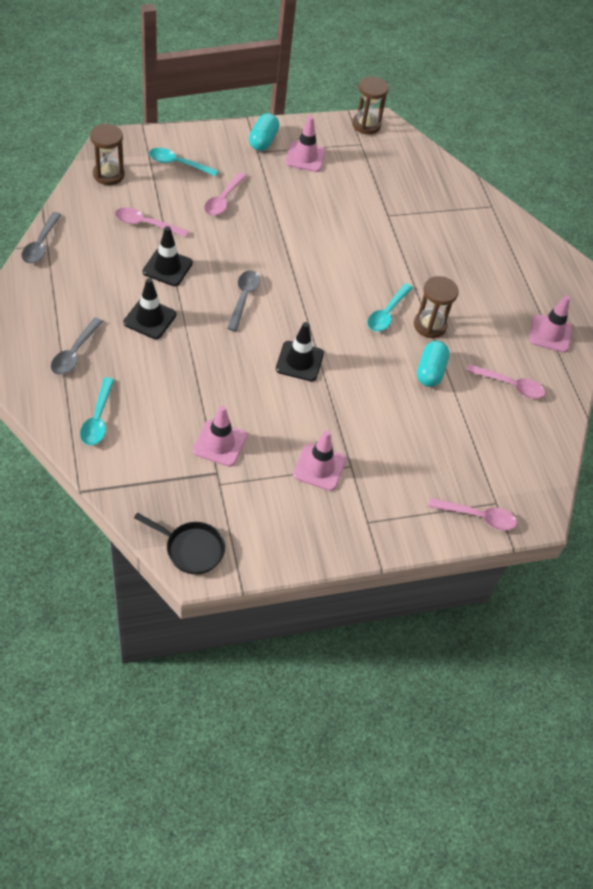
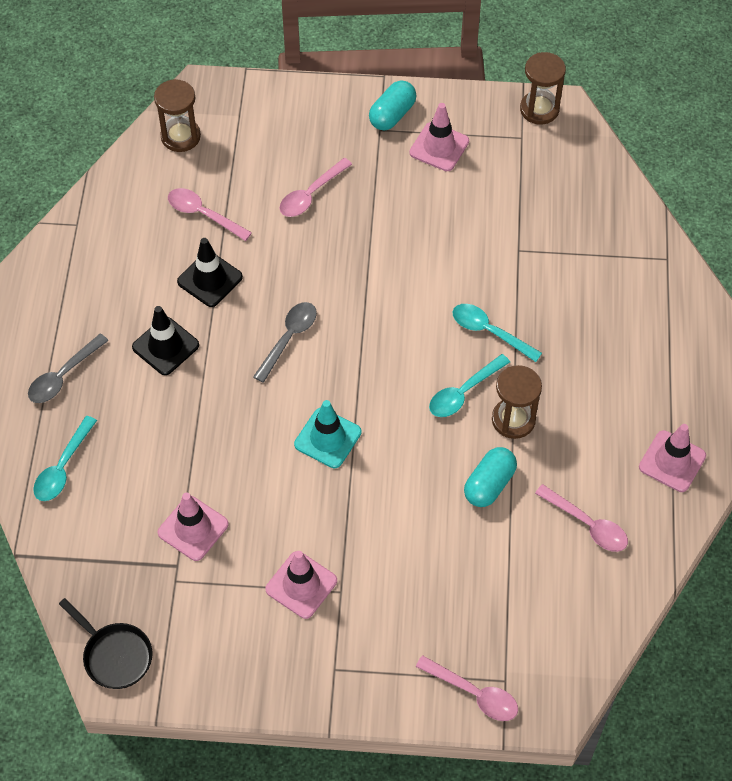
camera: 25 degrees right, 5 degrees up
(41, 244) = (69, 222): grey spoon -> none
(178, 164) = (272, 134): turquoise spoon -> turquoise spoon (490, 332)
(299, 361) = (328, 438): black traffic cone -> turquoise traffic cone

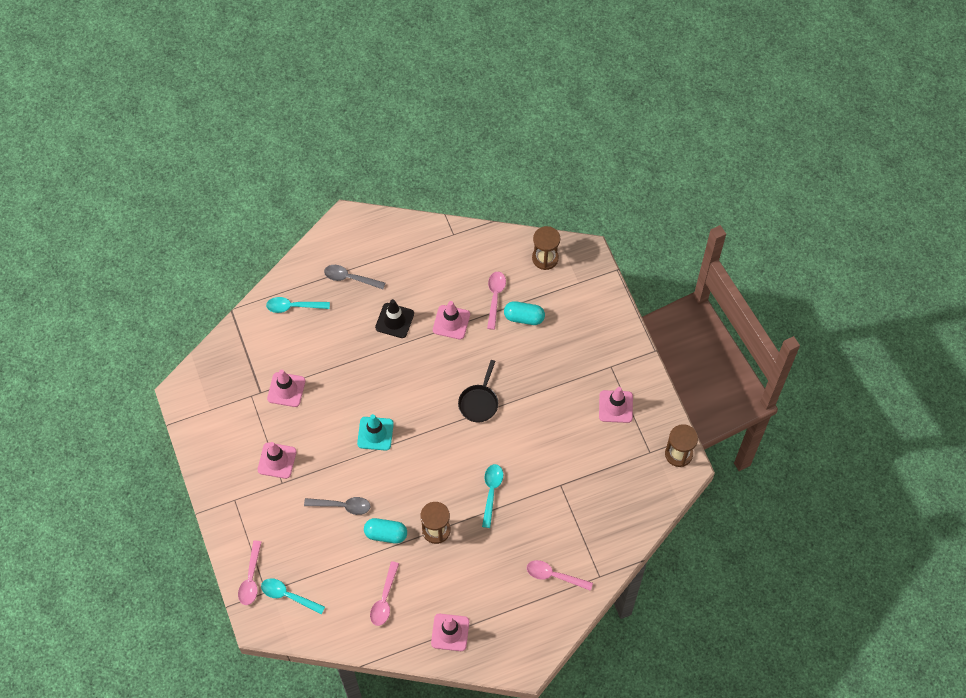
camera: 65 degrees right, 5 degrees up
(114, 655) = (195, 386): black pan -> black pan (479, 402)
(210, 279) = (451, 322): black traffic cone -> pink traffic cone
(288, 339) = (431, 383): grey spoon -> grey spoon (342, 506)
(311, 194) = (540, 349): pink spoon -> pink spoon (554, 576)
(392, 115) = (626, 368): turquoise capsule -> turquoise capsule (524, 317)
(464, 392) = (442, 495): turquoise spoon -> turquoise spoon (288, 596)

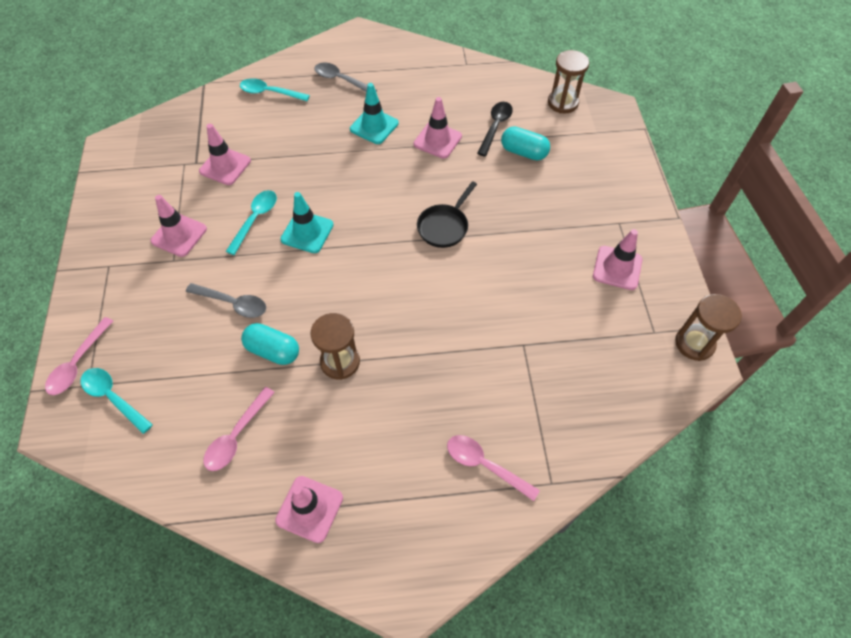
camera: 15 degrees right, 5 degrees down
(394, 320) = (374, 126): black traffic cone -> turquoise traffic cone
(491, 492) = (428, 332): turquoise spoon -> turquoise spoon (255, 220)
(495, 297) = (495, 127): pink spoon -> black spoon

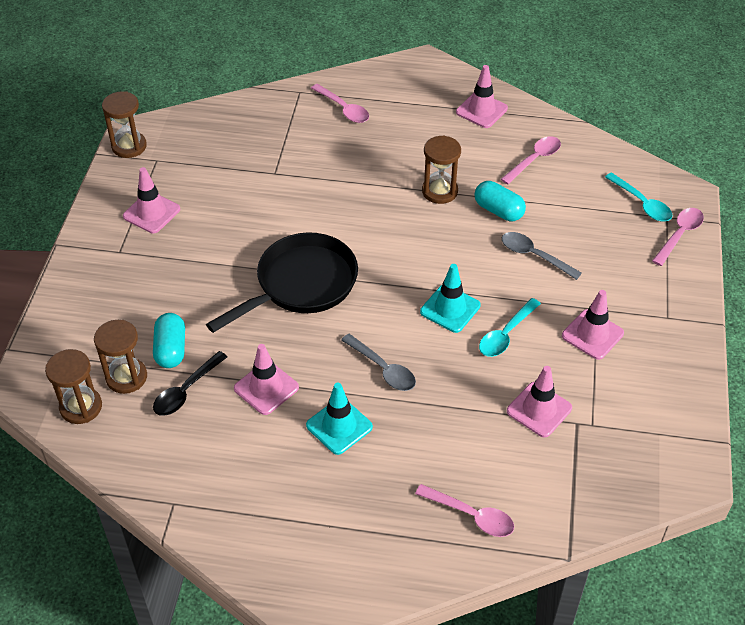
camera: 165 degrees left, 10 degrees down
(270, 93) = (471, 515): turquoise spoon -> pink spoon
(341, 80) = (364, 515): grey spoon -> grey spoon (382, 369)
(444, 226) = (301, 285): black pan -> black pan, size x1.79
(523, 152) = (171, 349): turquoise capsule -> turquoise capsule turned 45 degrees clockwise
(544, 127) = (126, 377): none -> brown hourglass

